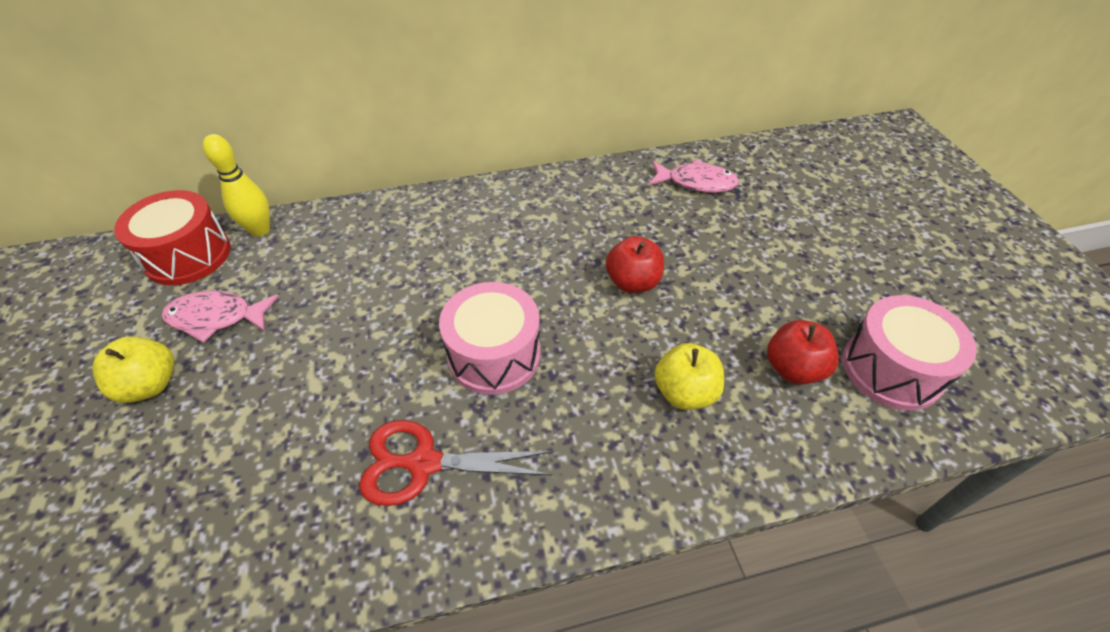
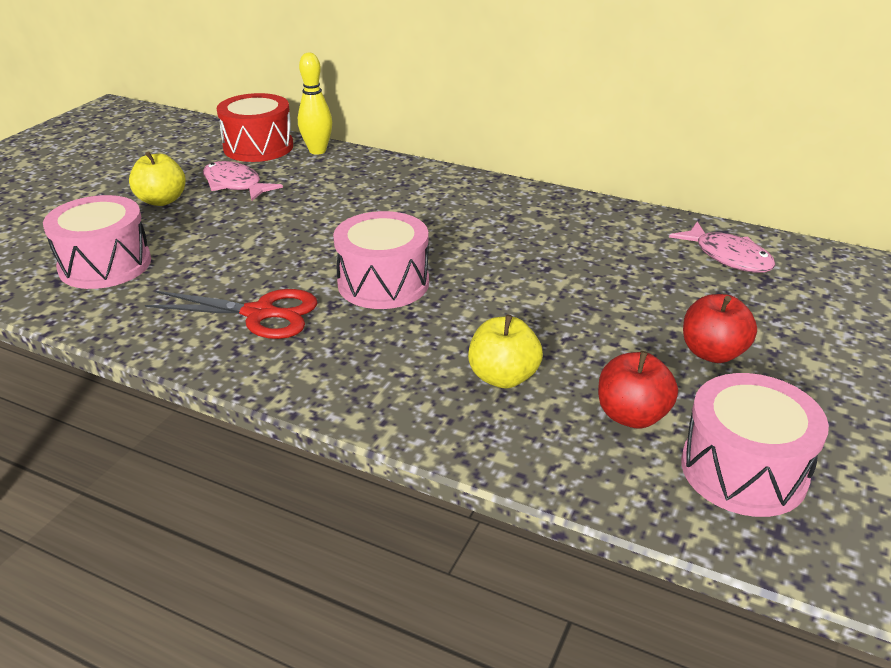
camera: 40 degrees right, 15 degrees down
(180, 514) = (105, 265): none -> pink drum
(424, 463) = (259, 314): red scissors -> red scissors turned 150 degrees clockwise
(632, 282) = (559, 293): red apple -> red apple (712, 353)

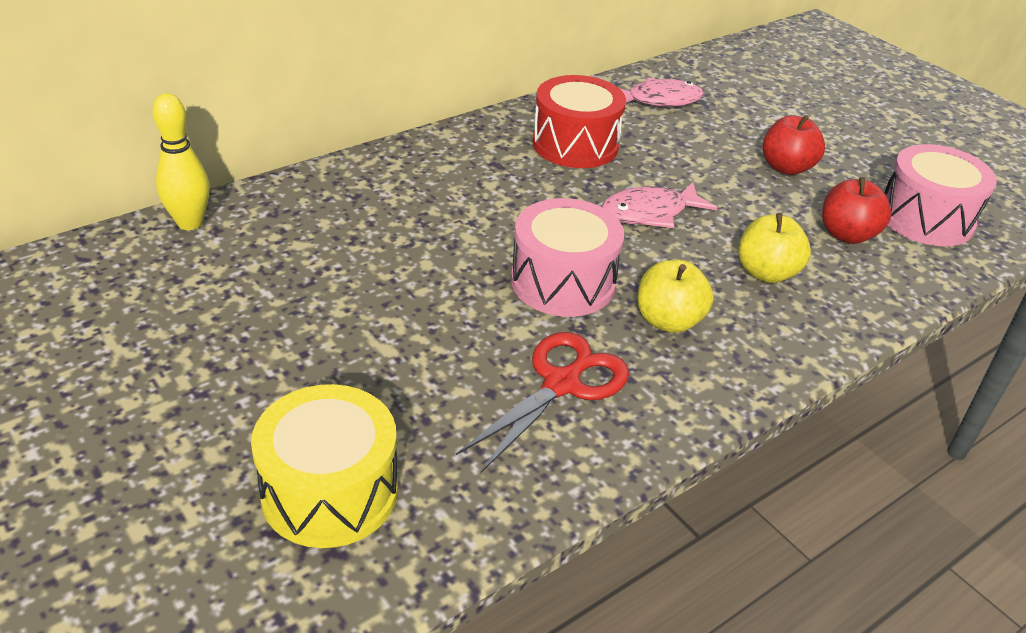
camera: 65 degrees left, 5 degrees up
(105, 265) = (330, 491): pink drum -> yellow drum
(162, 200) = (183, 394): yellow apple -> yellow apple (668, 321)
(235, 185) = (211, 316): pink fish -> pink fish (650, 213)
(258, 147) = (113, 264): red drum -> red drum (575, 144)

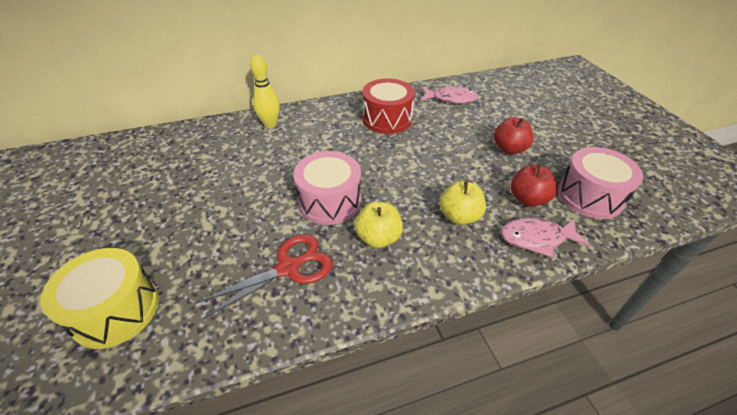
camera: 20 degrees right, 5 degrees up
(190, 223) = (161, 136): yellow bowling pin -> yellow bowling pin (270, 124)
(650, 213) = (407, 166): pink fish -> pink fish (536, 238)

